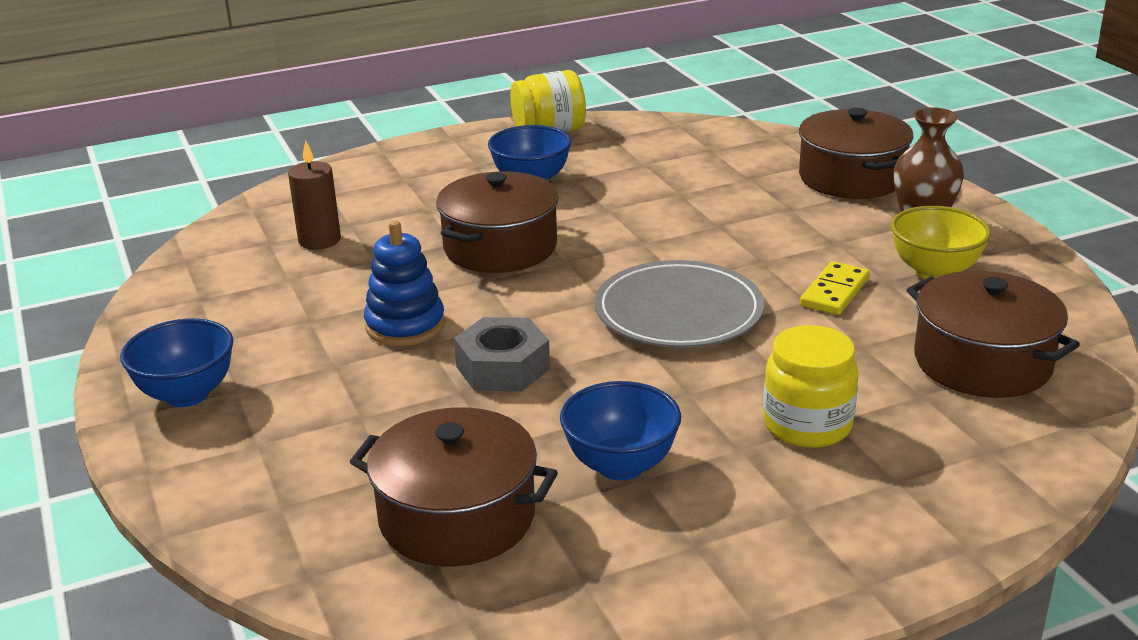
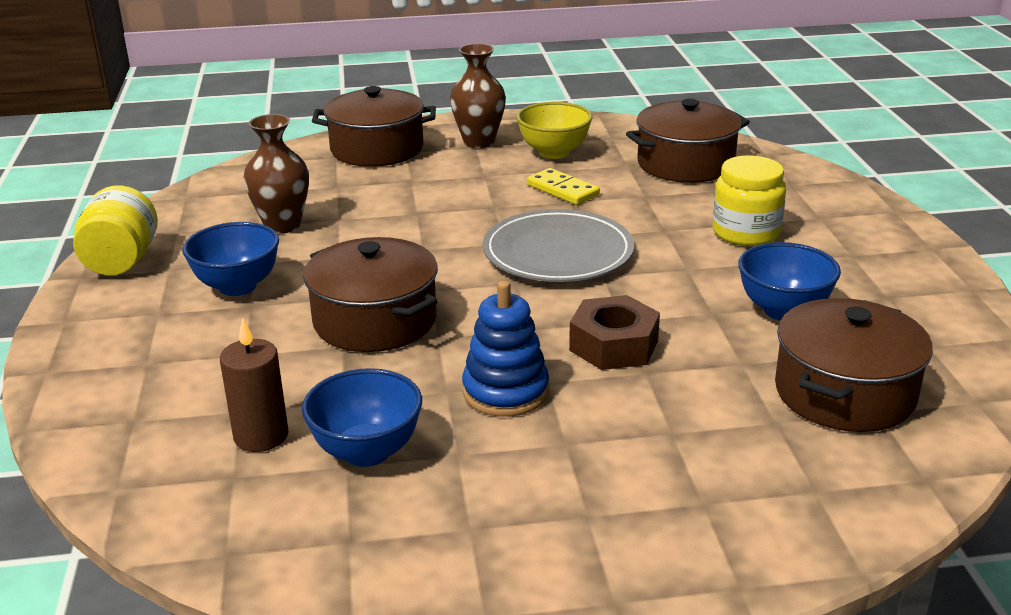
camera: 75 degrees left, 0 degrees up
(187, 394) = (585, 554): blue bowl -> blue bowl (367, 452)
(503, 368) = (613, 345): grey nut -> brown nut
(650, 173) = (282, 225): none -> brown vase

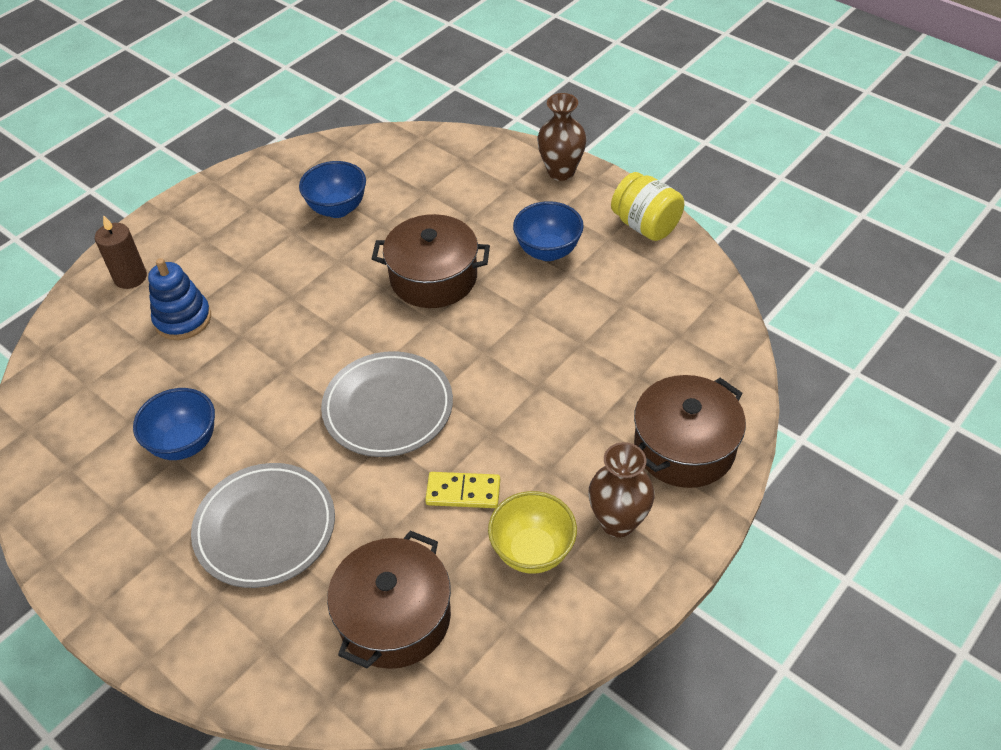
camera: 140 degrees right, 20 degrees up
(261, 436) = (396, 188): brown candle -> brown candle (130, 277)
(282, 225) = (606, 313): brown vase -> brown vase (561, 172)
(505, 392) = (306, 277): blue stacking toy -> blue stacking toy (183, 319)
(613, 345) = (275, 344): brown nut -> none
(746, 233) = (265, 528): yellow jar -> grey plate
(844, 393) = (111, 388): brown pot -> none

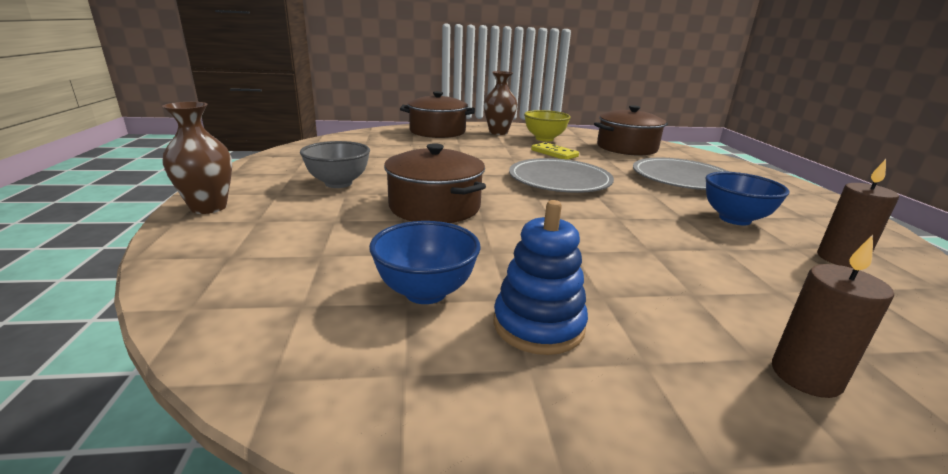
camera: 140 degrees left, 25 degrees down
(93, 425) = (840, 259): none -> brown candle
(183, 319) = (716, 288): blue stacking toy -> blue stacking toy (538, 325)
(548, 251) = (338, 183): blue bowl -> grey bowl
(645, 225) = (263, 167): yellow jar -> none

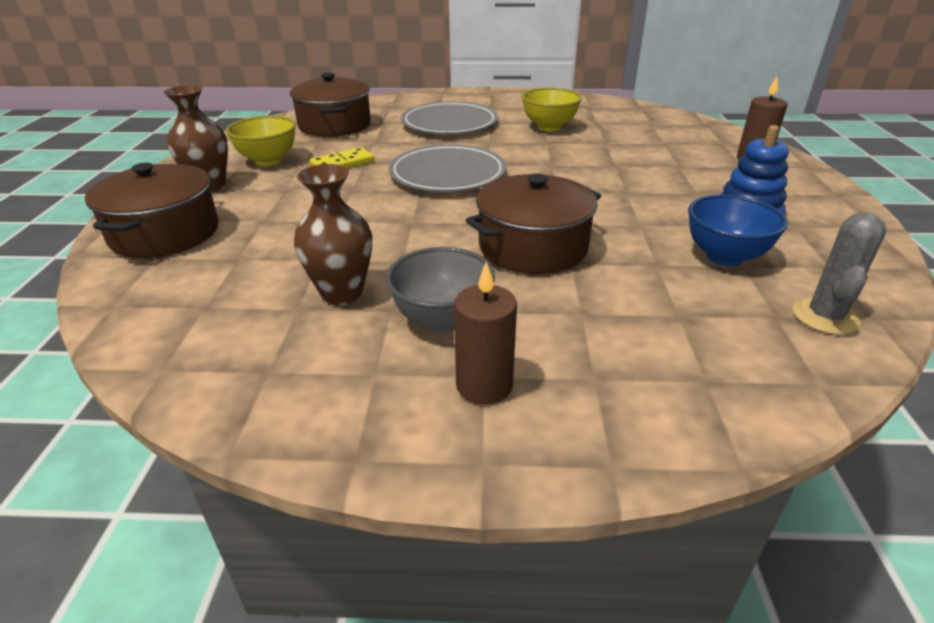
camera: 80 degrees left, 10 degrees up
(209, 207) = (552, 442): brown vase -> brown vase (342, 293)
(289, 337) = (825, 317): none -> grey cactus
(734, 219) = (549, 127): blue bowl -> yellow bowl
(840, 259) = (612, 117): brown candle -> brown candle (484, 385)

